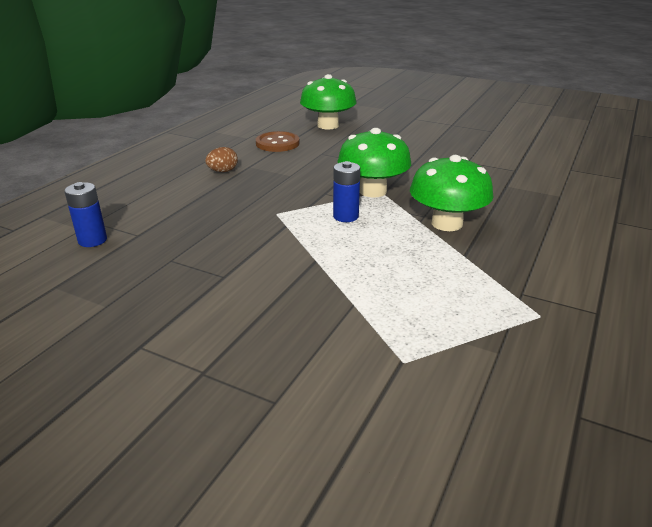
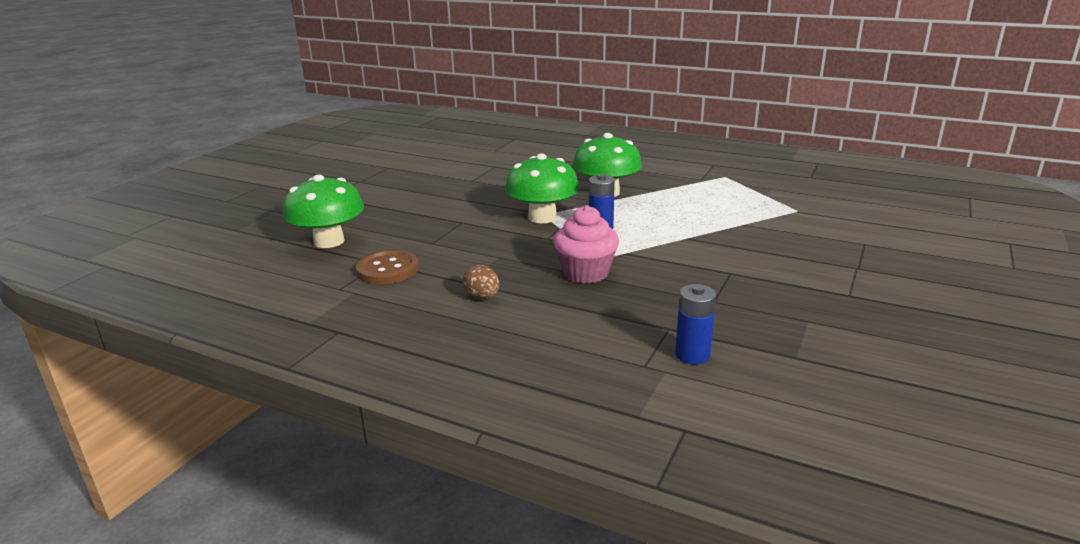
camera: 90 degrees left, 5 degrees down
(248, 206) = (585, 273): none -> pink cupcake

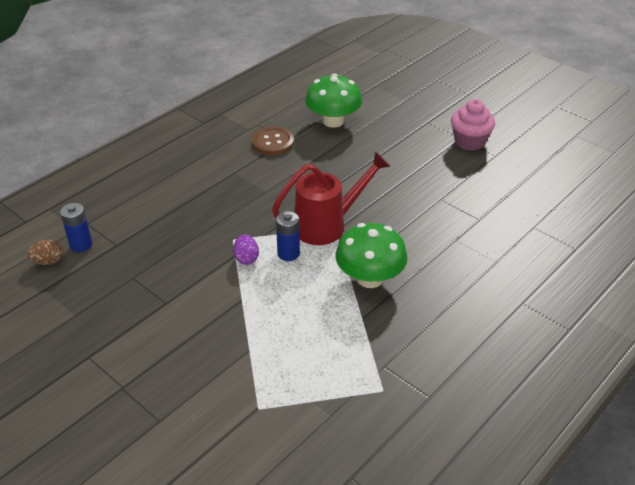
camera: 105 degrees right, 15 degrees up
(482, 297) = (209, 176): brown egg -> brown egg (48, 261)
(542, 217) = (327, 225): green mushroom -> red watering can
(585, 273) = (213, 226): pink cupcake -> pink cupcake (469, 142)
(625, 245) = (246, 258): none -> purple egg

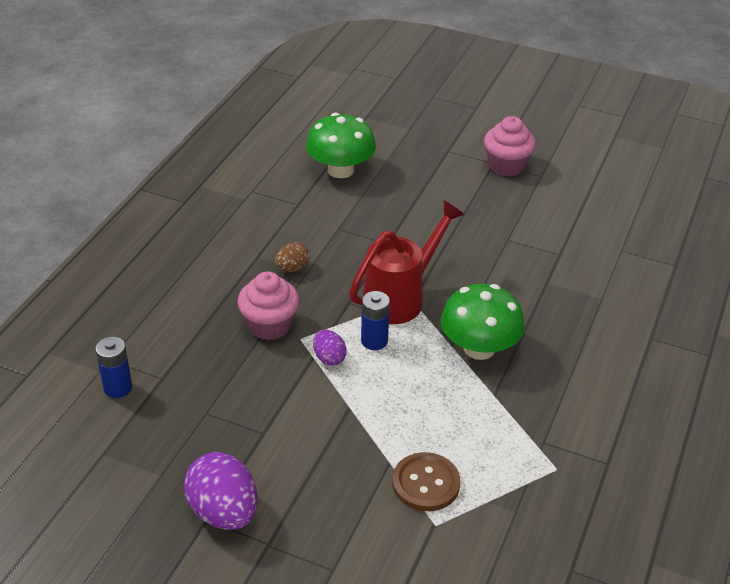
camera: 20 degrees left, 0 degrees up
(48, 261) = (88, 418): brown egg -> brown egg (292, 268)
(103, 354) = (224, 512): none -> purple egg
(215, 224) = (269, 325): none -> pink cupcake
(273, 142) = (283, 210): brown button -> brown button (426, 483)

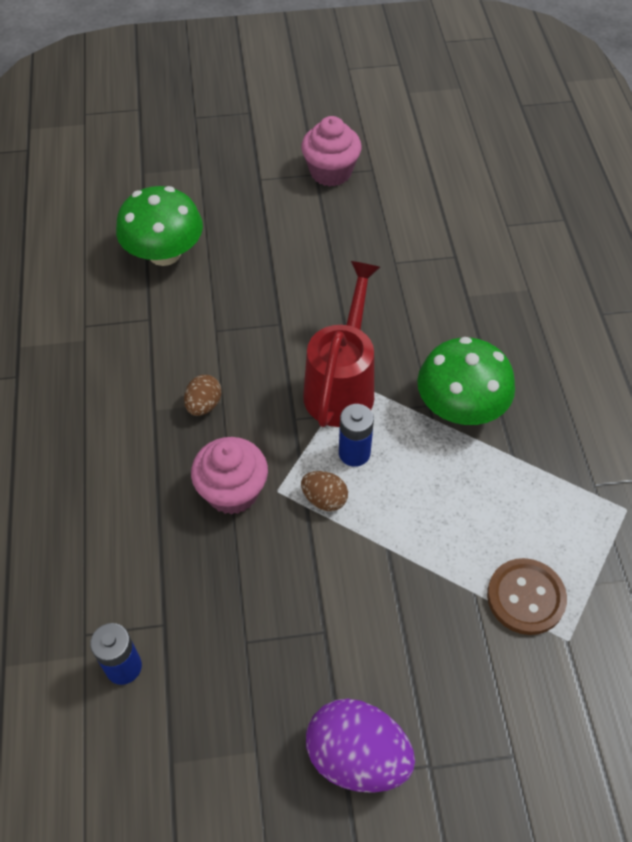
camera: 30 degrees left, 15 degrees up
(329, 358) = (324, 499): purple egg -> brown egg

